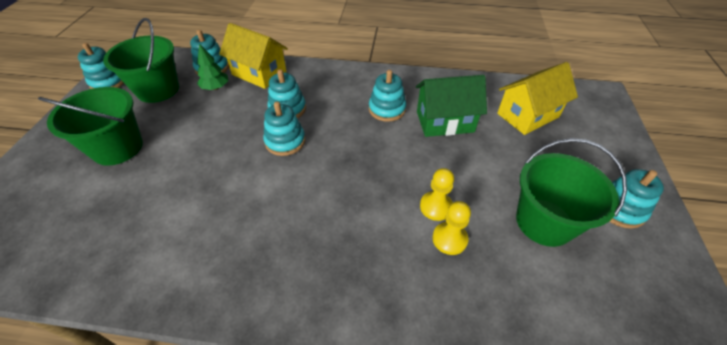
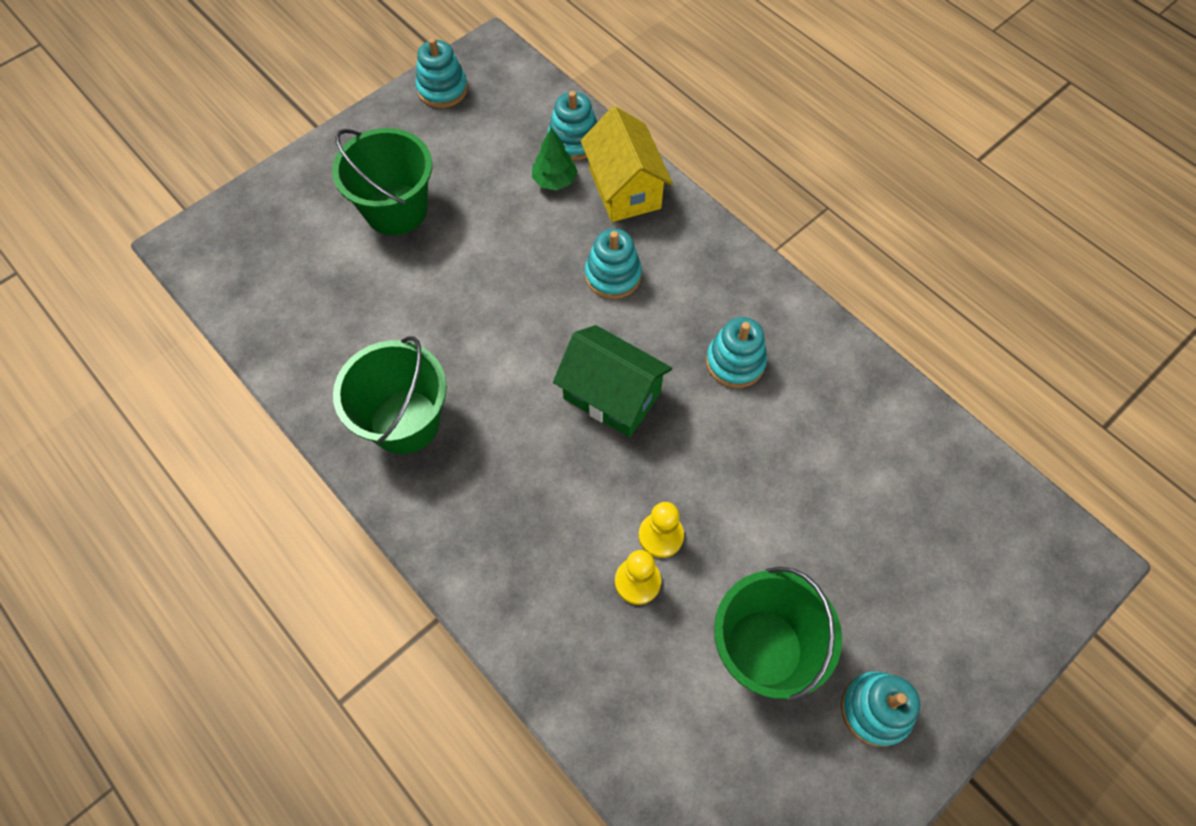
camera: 40 degrees right, 15 degrees up
(158, 89) = (488, 140): green bucket -> green bucket (404, 421)
(285, 141) = (572, 325): turquoise stacking toy -> none
(445, 122) = (791, 435): green house -> green house (612, 395)
(528, 115) = (918, 508): yellow house -> none

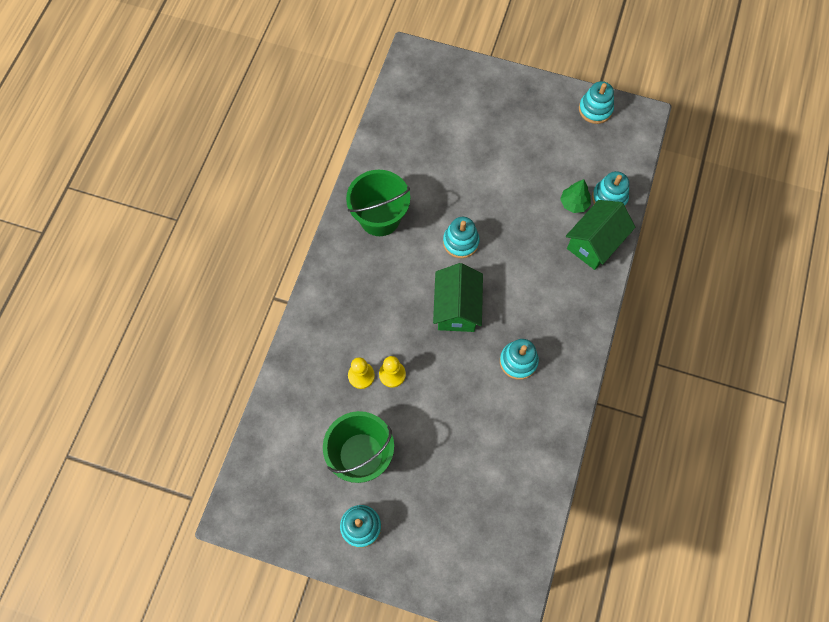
camera: 60 degrees right, 5 degrees up
(396, 209) = (499, 136): green bucket -> none
(613, 275) = (531, 268): turquoise stacking toy -> turquoise stacking toy (460, 242)
(624, 189) = (594, 243): yellow house -> green house

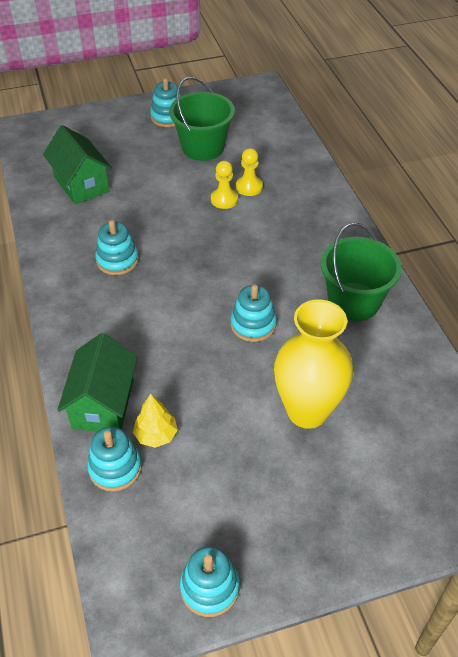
camera: 145 degrees right, 20 degrees down
(457, 308) = (208, 269): green house -> green house (81, 184)
(475, 164) = (307, 411): none -> yellow vase
(574, 203) = (156, 435): green tree -> yellow tree

